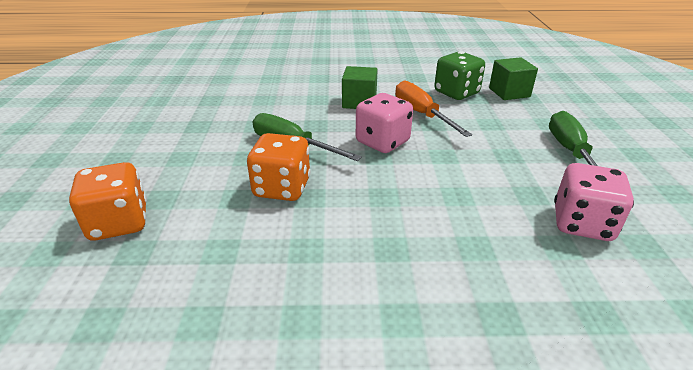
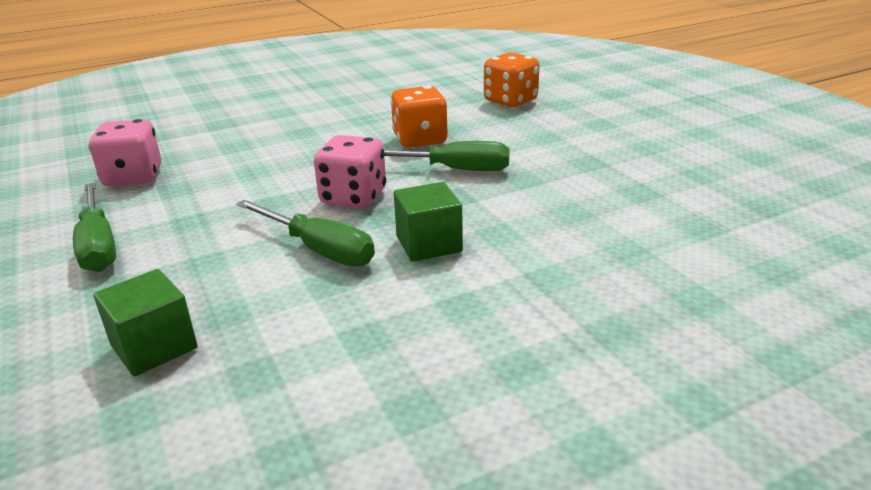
camera: 155 degrees right, 5 degrees down
(421, 114) = (318, 249): orange screwdriver -> green screwdriver
(456, 93) = (267, 313): green dice -> none

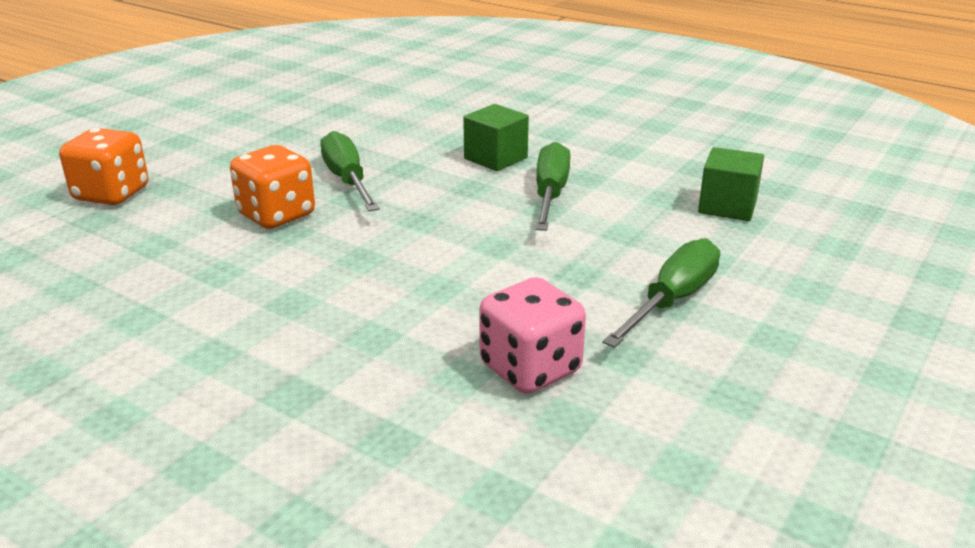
camera: 120 degrees left, 0 degrees up
(353, 197) = (448, 208): pink dice -> none

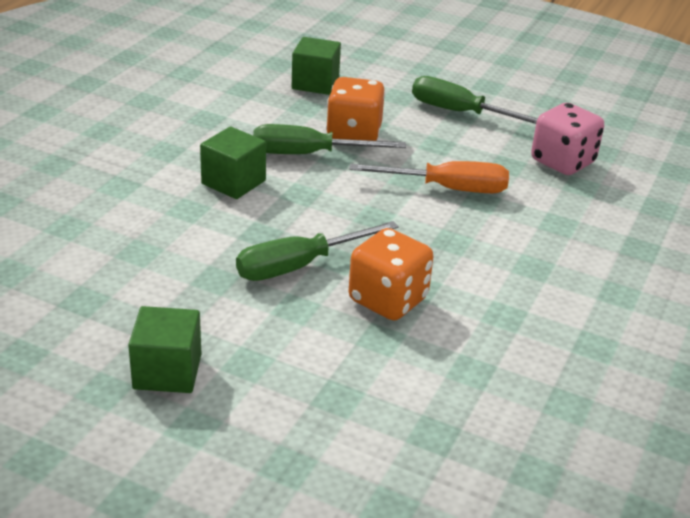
camera: 100 degrees left, 5 degrees up
(111, 194) = (369, 440): orange dice -> orange dice (354, 134)
(240, 133) = (167, 371): none -> green cube
(468, 267) = (447, 189): none -> orange screwdriver

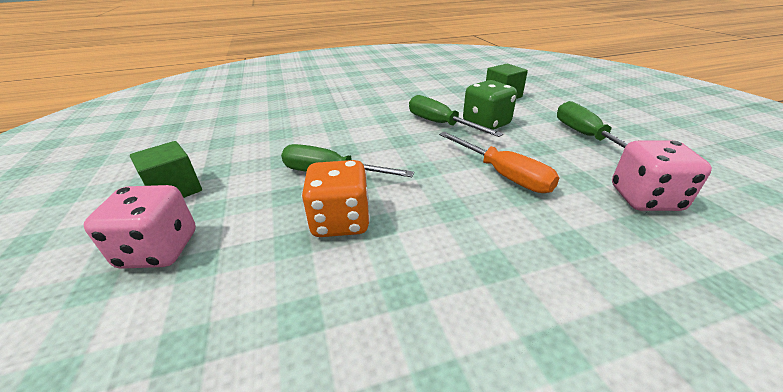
camera: 50 degrees right, 0 degrees up
(233, 182) = (377, 122): green cube -> none
(282, 412) = (159, 250): none -> pink dice
(354, 134) = (486, 124): orange dice -> green dice

